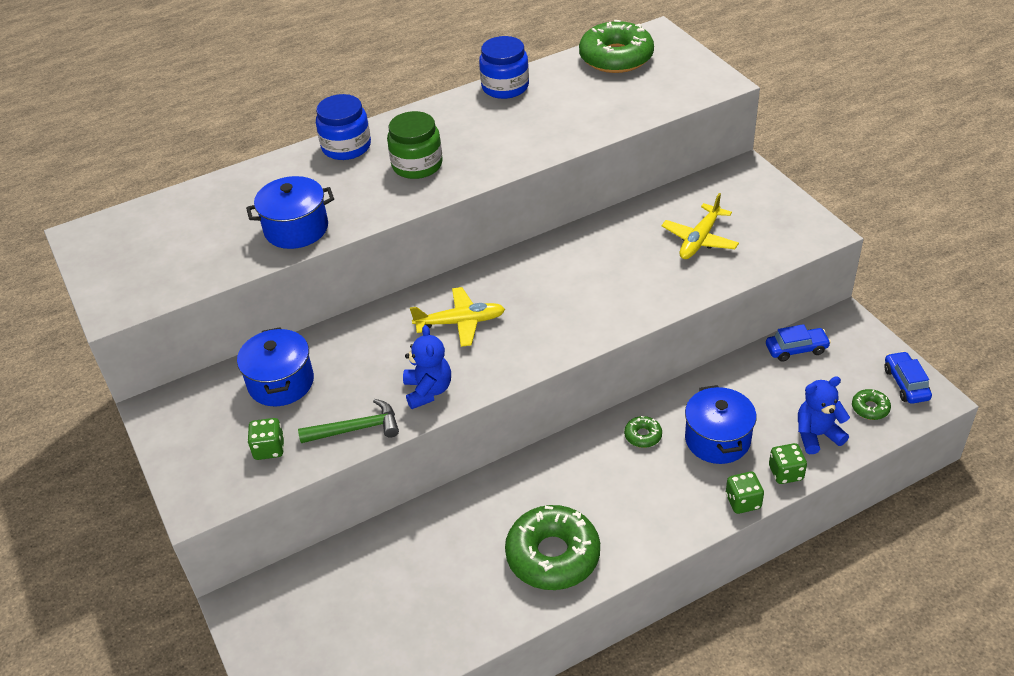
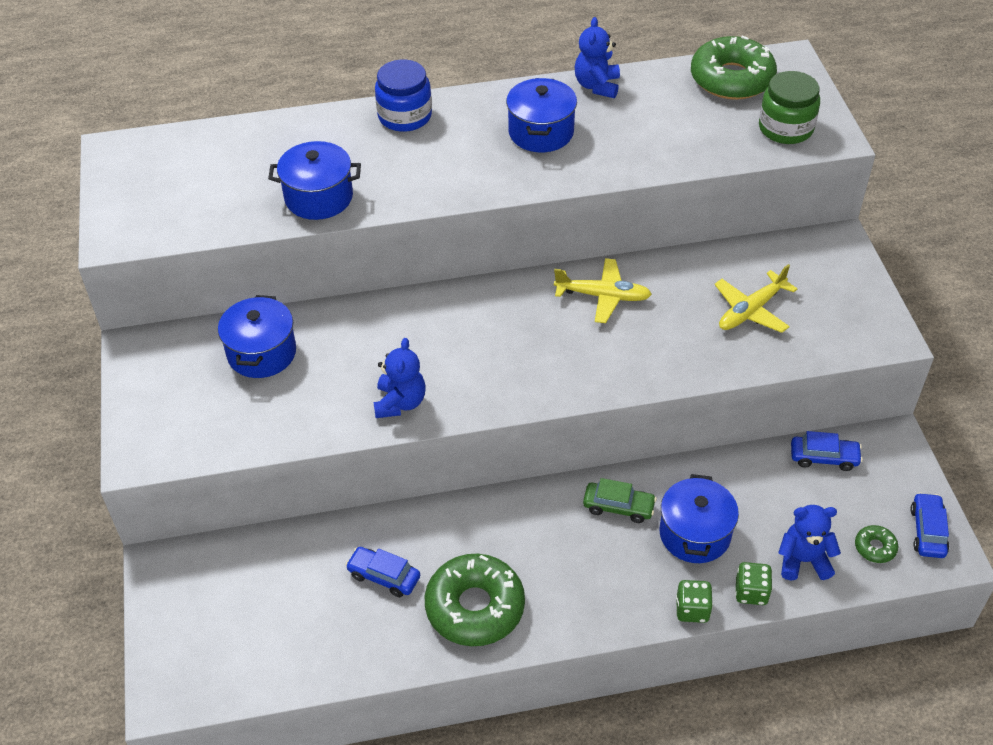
camera: 15 degrees right, 5 degrees up
(269, 449) = (224, 420): green dice -> none
(356, 429) = (315, 423): green hammer -> none
(417, 165) = (467, 155): green jar -> green jar (785, 128)
(459, 553) = (384, 576): none -> blue car
(460, 322) = (461, 336): yellow plane -> yellow plane (602, 296)
(473, 132) = (541, 132): none -> blue pot
(505, 87) = (597, 86): blue jar -> blue teddy bear
(643, 435) = (618, 507): green donut -> green car

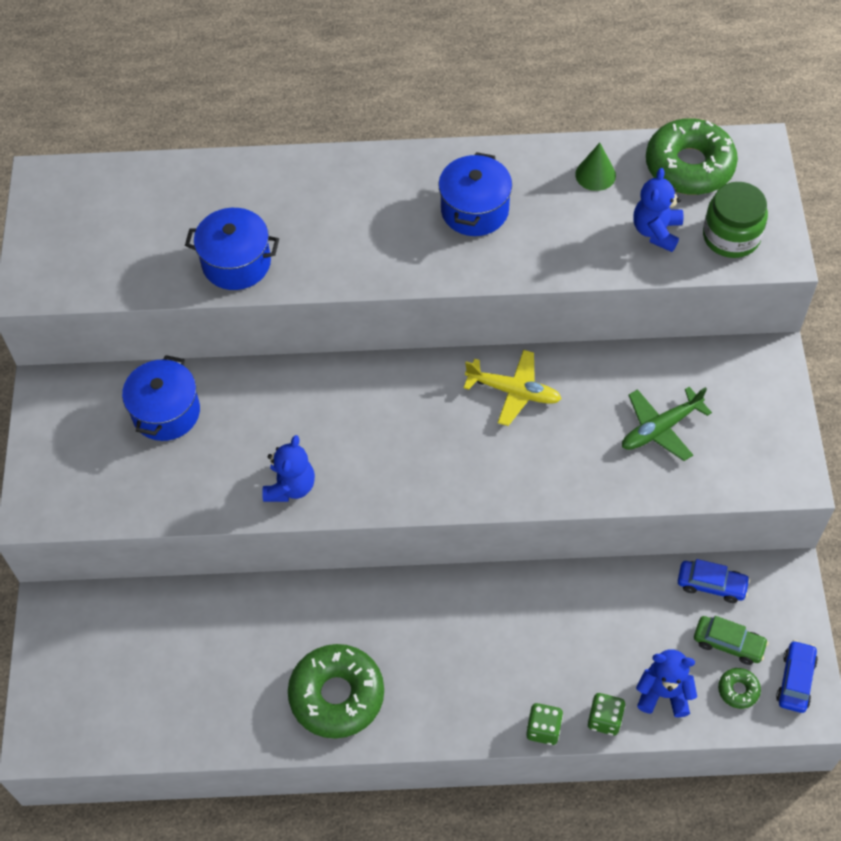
camera: 10 degrees right, 10 degrees up
(384, 576) = (256, 651): blue car -> none
(405, 116) = (339, 173): blue jar -> none
(597, 86) = (545, 158): blue teddy bear -> blue teddy bear (656, 231)
(618, 507) = (495, 609): green car -> green car (728, 643)
(647, 94) = (595, 174): none -> green cone
(695, 534) = (563, 649): blue pot -> none
(751, 310) = (661, 428): yellow plane -> green plane

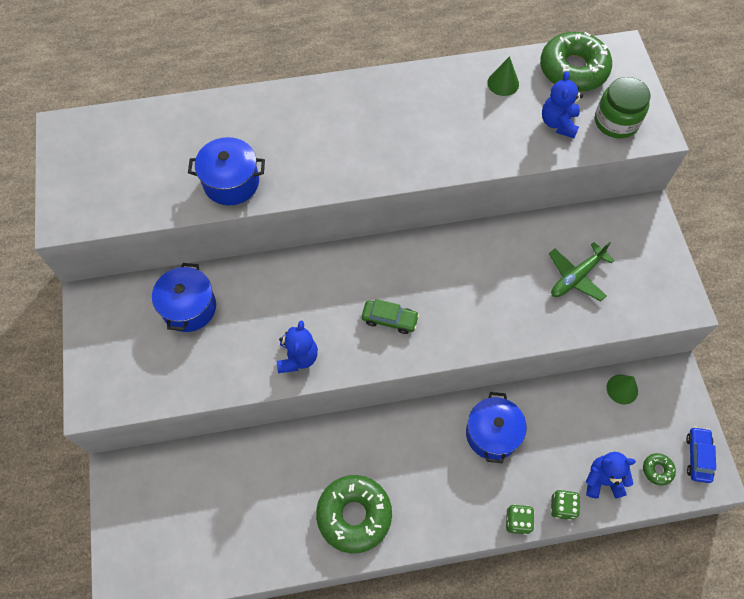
camera: 10 degrees left, 5 degrees up
(474, 210) = (414, 120): blue pot -> blue pot (492, 434)
(513, 391) = (459, 260): yellow plane -> none
(711, 584) = (622, 389): blue car -> green cone
(728, 643) = (643, 434): green car -> green car (389, 319)

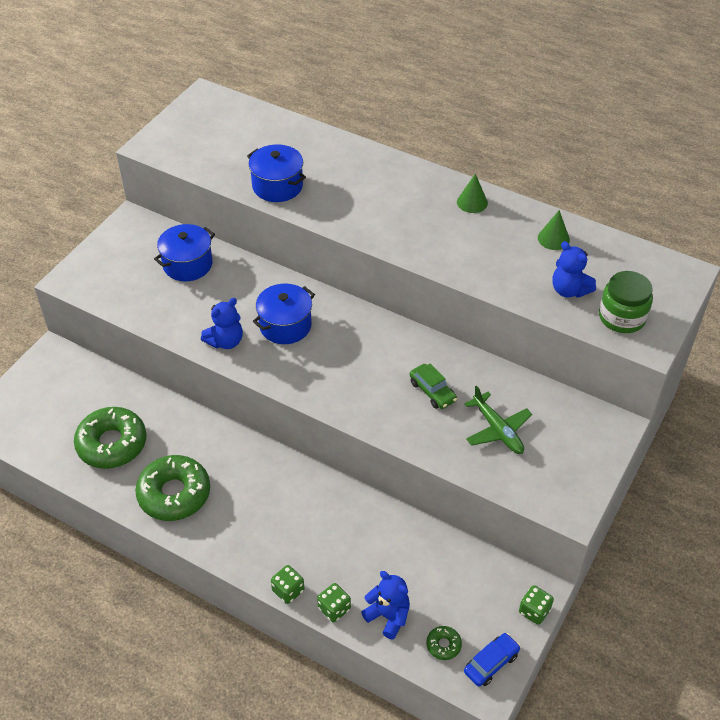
camera: 40 degrees right, 15 degrees down
(389, 319) = (316, 361): green car -> green car (432, 391)
(492, 434) = (333, 518): blue pot -> blue pot (285, 325)
(558, 123) = (569, 290): blue teddy bear -> blue teddy bear turned 90 degrees counterclockwise
(573, 69) = (626, 262): green donut -> green donut (112, 444)
(576, 276) = (497, 430): green plane -> green plane turned 120 degrees counterclockwise
(622, 389) = (477, 566): green cone -> green cone (472, 202)
(687, 393) = (534, 611): none -> green dice

